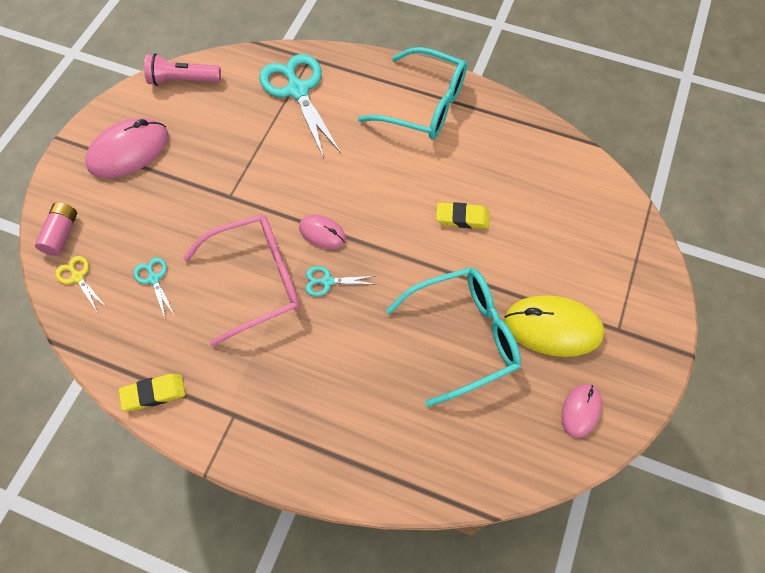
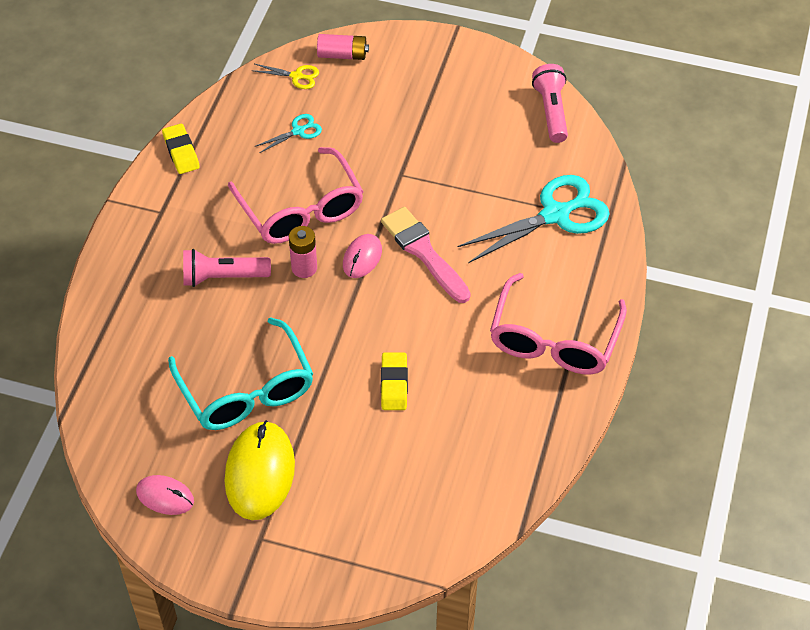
camera: 85 degrees right, 10 degrees down
(78, 277) = (296, 76): yellow scissors -> yellow scissors turned 60 degrees clockwise
(129, 151) = (447, 85): pink mouse -> none
(323, 185) = (423, 252): none -> pink brush
(327, 281) = (304, 268): turquoise scissors -> pink battery
(329, 354) = (222, 277): none -> pink flashlight
(424, 105) = (554, 340): turquoise glasses -> pink glasses

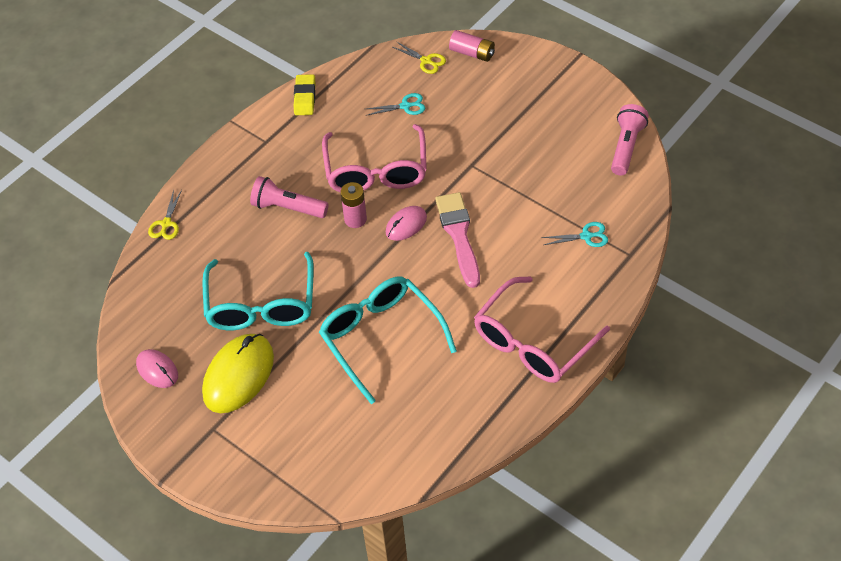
camera: 25 degrees right, 0 degrees up
(92, 335) = (166, 224): none -> yellow scissors
(394, 384) = (380, 337): yellow eraser -> turquoise glasses
(555, 215) = (586, 236): turquoise scissors -> turquoise scissors, size x0.46

